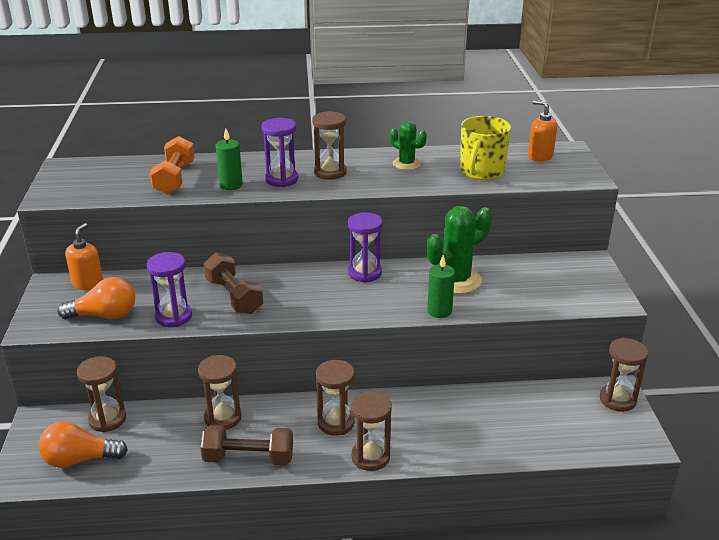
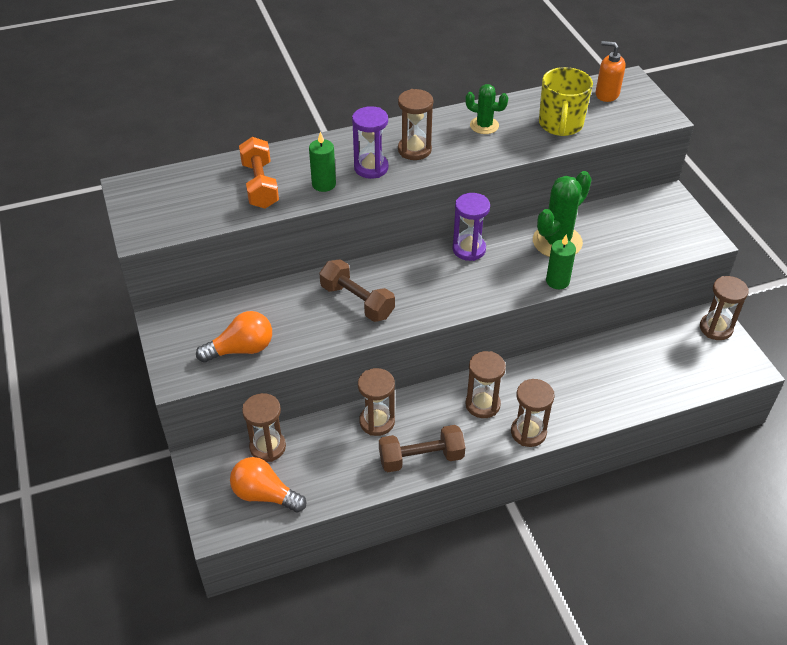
camera: 15 degrees left, 15 degrees up
(79, 459) = (264, 495): orange light bulb -> orange light bulb turned 45 degrees clockwise
(88, 283) = (201, 313): orange soap dispenser -> none
(174, 316) = (311, 337): purple hourglass -> none

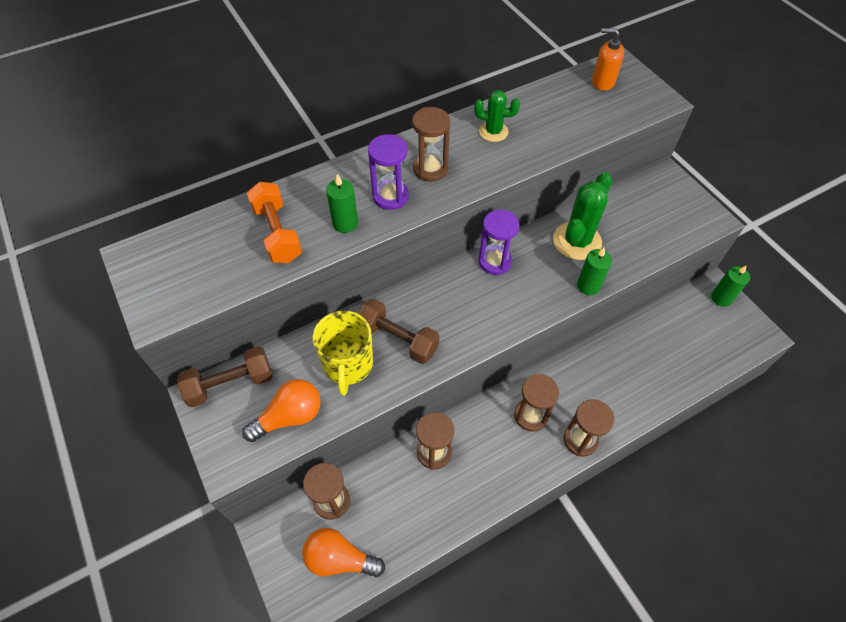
camera: 10 degrees left, 10 degrees up
(421, 458) = (485, 487): brown dumbbell -> brown dumbbell (230, 384)
(560, 124) = (568, 121): yellow mug -> yellow mug (348, 364)
(715, 328) = (721, 298): brown hourglass -> green candle

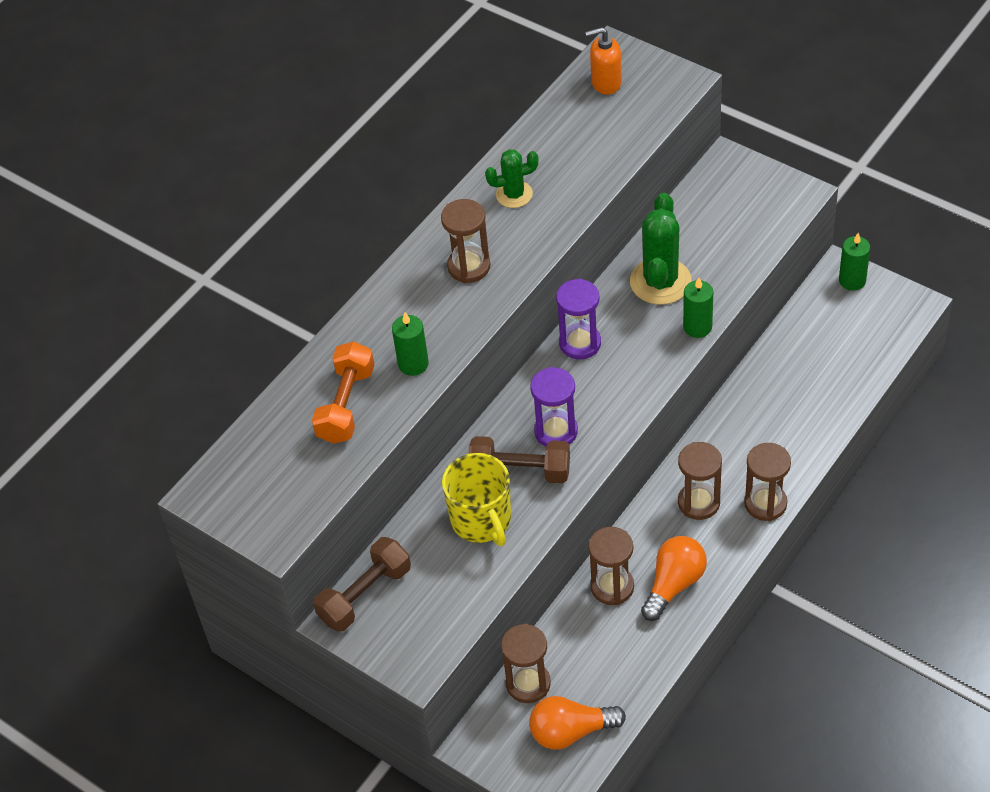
camera: 20 degrees left, 5 degrees down
(277, 233) = (346, 405): orange dumbbell -> orange dumbbell turned 60 degrees clockwise
(290, 416) = (452, 596): orange light bulb -> orange light bulb (674, 584)
(390, 196) = (444, 315): purple hourglass -> purple hourglass (556, 431)

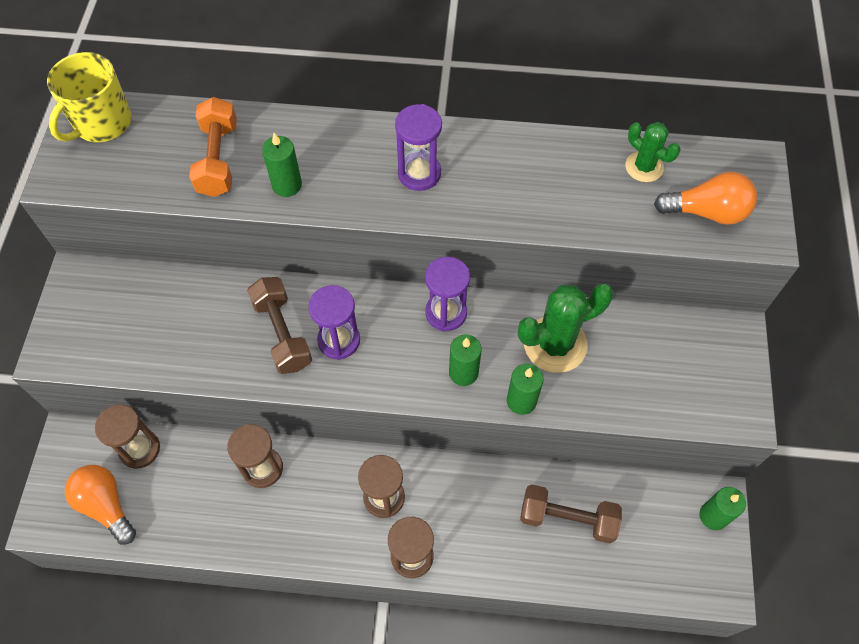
camera: 55 degrees right, 10 degrees up
(346, 405) = (218, 159): orange dumbbell -> orange dumbbell turned 75 degrees counterclockwise
(365, 595) = (107, 281): brown dumbbell -> brown dumbbell (567, 518)
(469, 267) = (419, 173): brown hourglass -> purple hourglass
(481, 520) = (217, 329): yellow mug -> yellow mug (102, 123)
(514, 194) = (524, 167): green cactus -> green cactus (644, 167)
(606, 83) = (711, 174): orange soap dispenser -> none
(646, 355) = (463, 372): none -> green candle
(674, 584) = (288, 518): orange light bulb -> orange light bulb (707, 212)

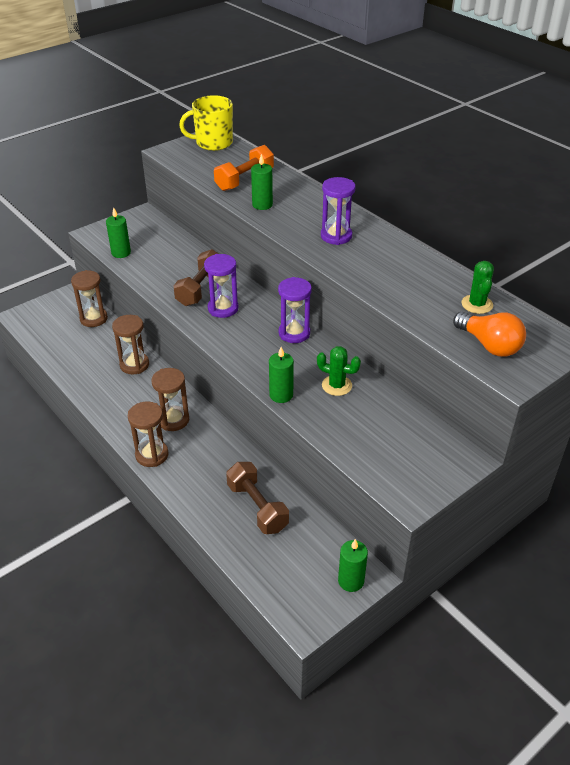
camera: 45 degrees right, 20 degrees down
(106, 505) = (51, 328): orange light bulb -> none
(463, 372) = (267, 362): green candle -> green candle (121, 253)
(555, 344) = (336, 385): green cactus -> green cactus, size x0.59

